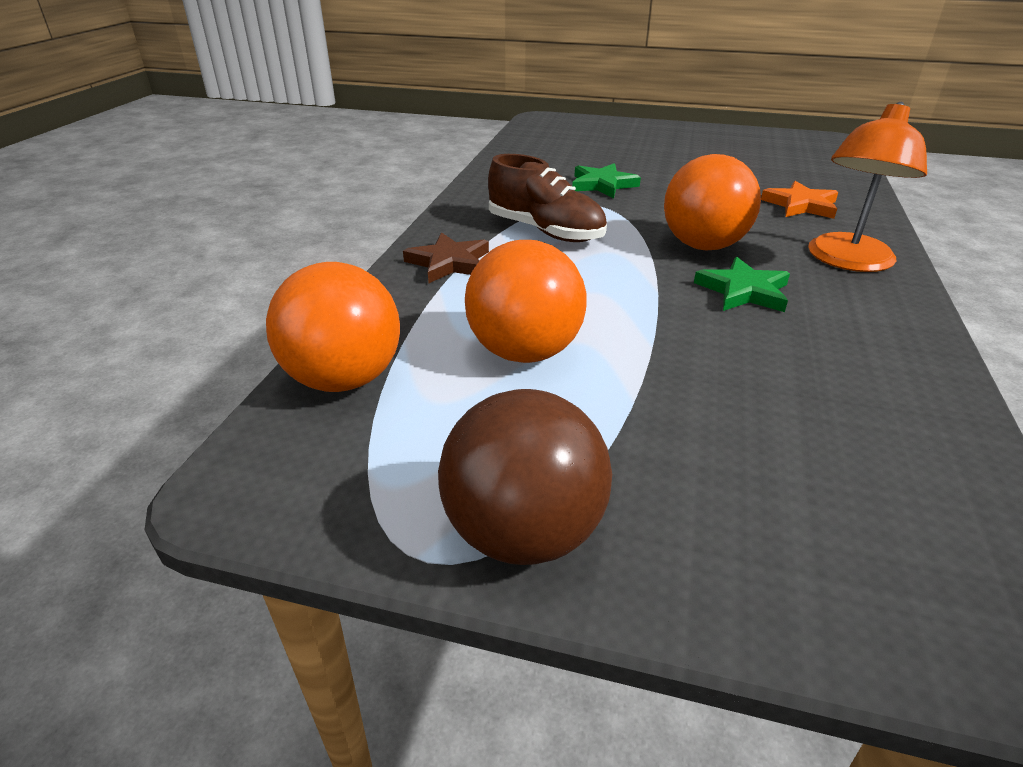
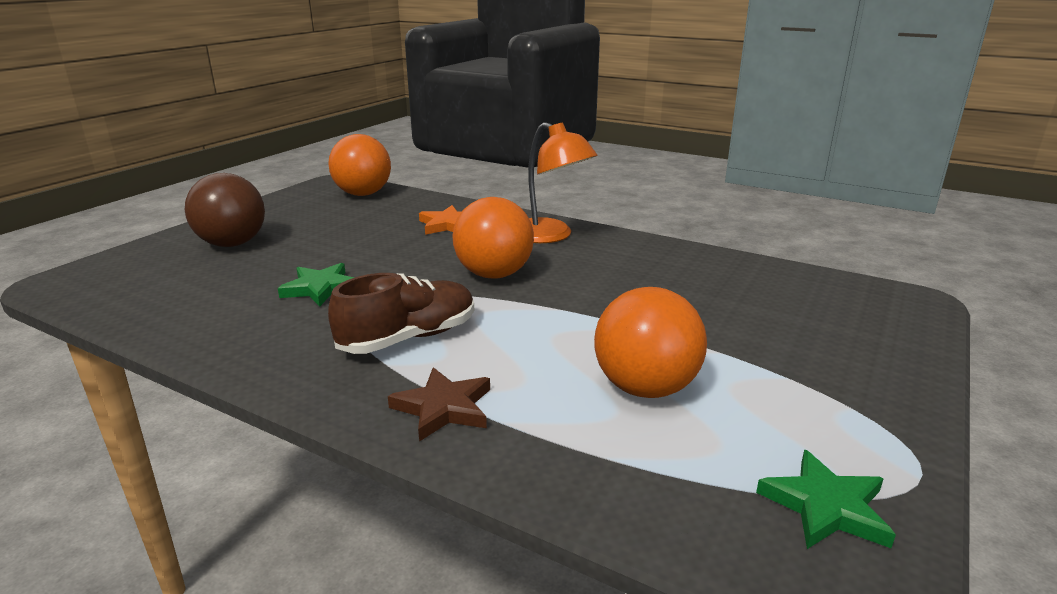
camera: 75 degrees left, 10 degrees down
(344, 379) = (677, 507): orange ball -> orange ball (363, 194)
(523, 533) = (879, 425): brown ball -> brown ball (232, 244)
(743, 291) = (577, 278): green star -> green star (826, 506)

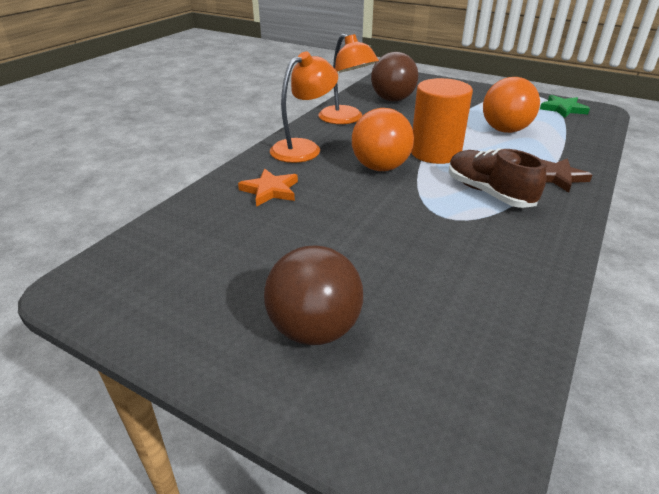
camera: 90 degrees left, 10 degrees up
(320, 288) = (423, 241): green star -> none
(363, 194) = (147, 253): orange ball -> none
(539, 312) = (435, 153): none -> orange cylinder
(651, 258) = (346, 119): none -> orange lamp
(756, 293) = (392, 100): none -> brown ball

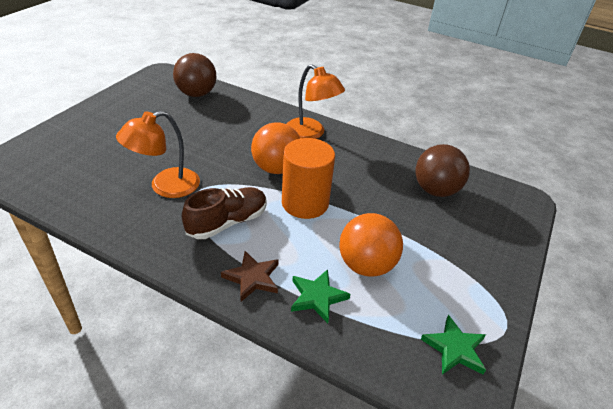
camera: 85 degrees right, 5 degrees up
(270, 190) = (244, 120): orange star -> none
(314, 329) = (103, 133): brown ball -> brown ball (196, 94)
(346, 119) = (374, 157): orange lamp -> orange lamp (165, 186)
(555, 149) = (317, 297): none -> green star

